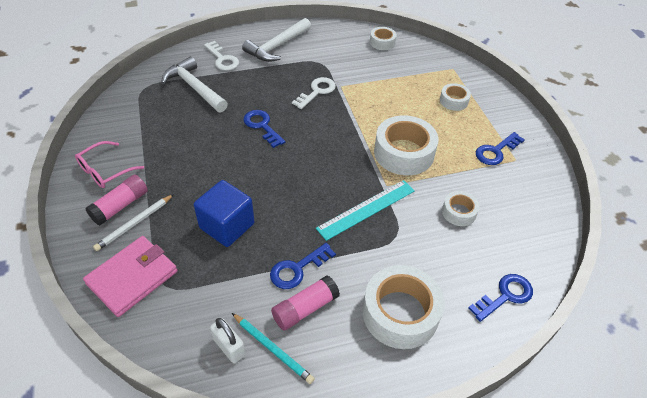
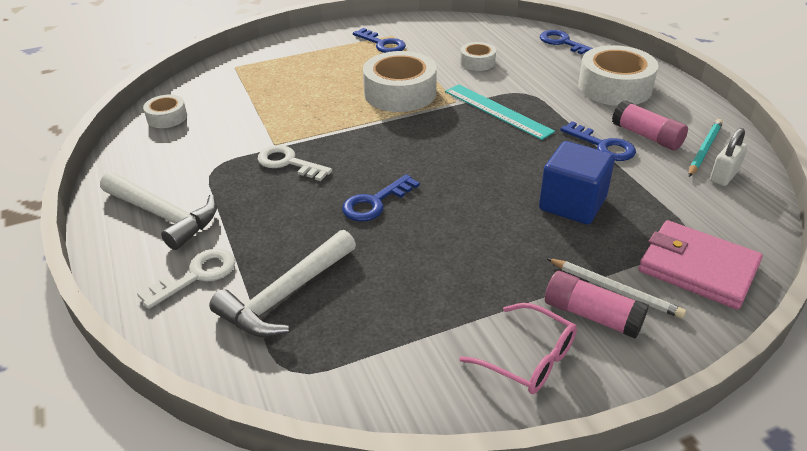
camera: 95 degrees left, 10 degrees down
(453, 101) = (300, 66): white tape -> none

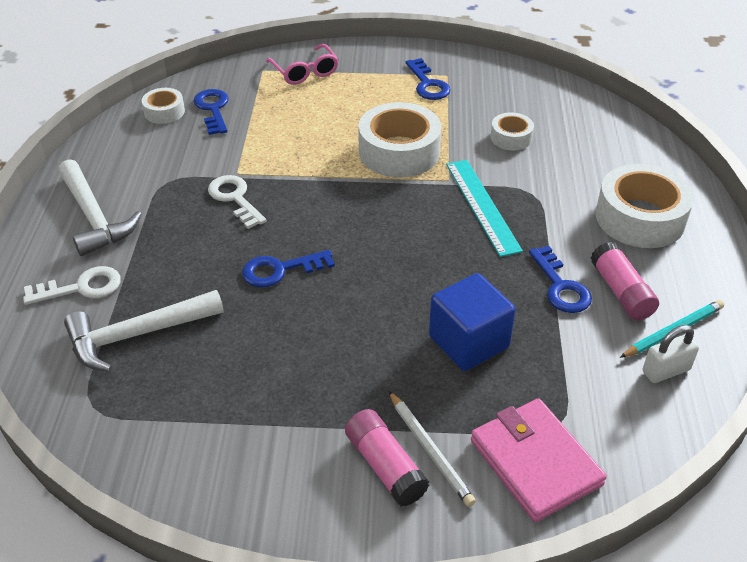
camera: 25 degrees right, 5 degrees up
(528, 358) = (292, 482): pink glasses -> pink glasses (305, 72)
(563, 43) = (630, 141): blue key -> blue key (213, 109)

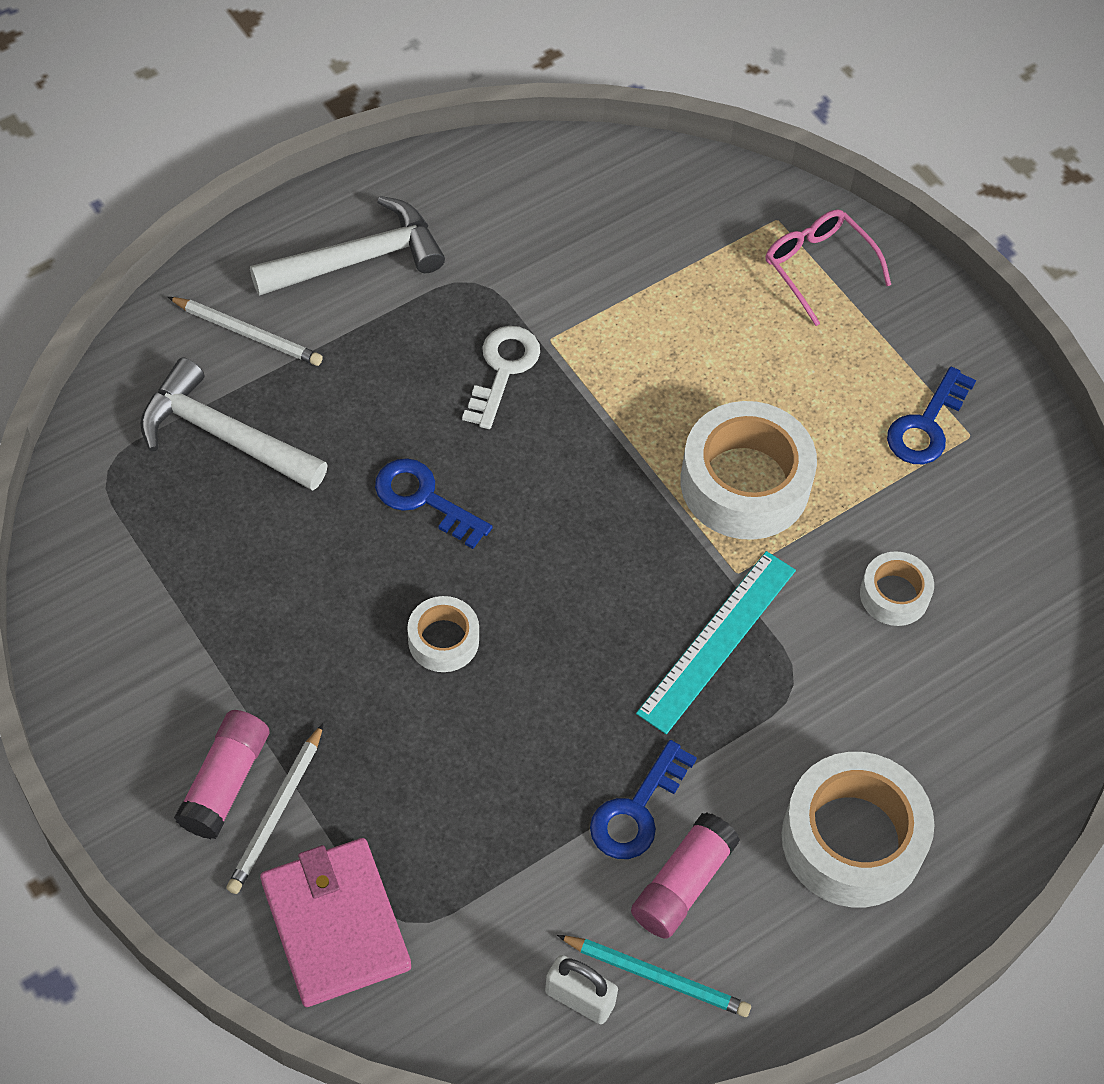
camera: 50 degrees right, 15 degrees up
(81, 287) = (247, 333): white key -> white pencil
(94, 217) = (357, 259): white hammer -> white hammer turned 135 degrees counterclockwise
(164, 112) = (595, 181): white tape -> white tape (443, 640)
(213, 109) = (646, 226): blue key -> none
(305, 72) = (818, 267): pink glasses -> pink glasses turned 120 degrees clockwise
(468, 342) = (462, 761): blue cube -> none
(535, 462) = (335, 924): pink wallet -> pink wallet turned 45 degrees counterclockwise

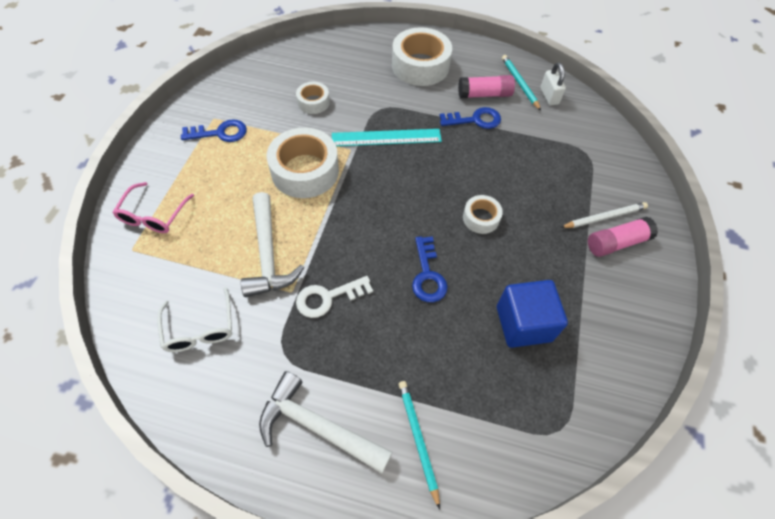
camera: 130 degrees left, 0 degrees up
(224, 436) = (485, 390): white hammer -> white hammer (268, 254)
(247, 333) = (418, 439): white pencil -> turquoise pencil
(250, 547) = (523, 323): none -> blue cube
(335, 924) = (612, 170): pink wallet -> none
(587, 226) = (200, 328): none -> white glasses

